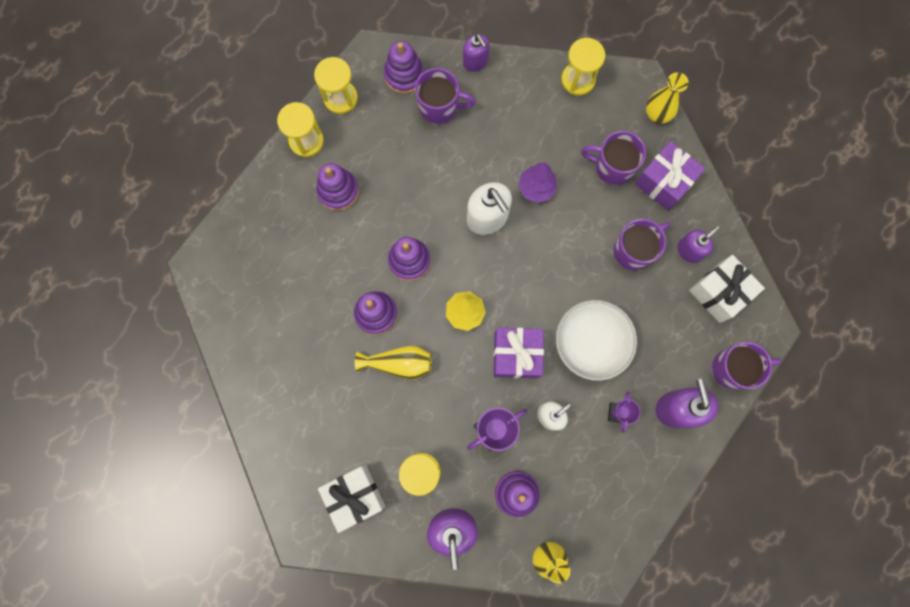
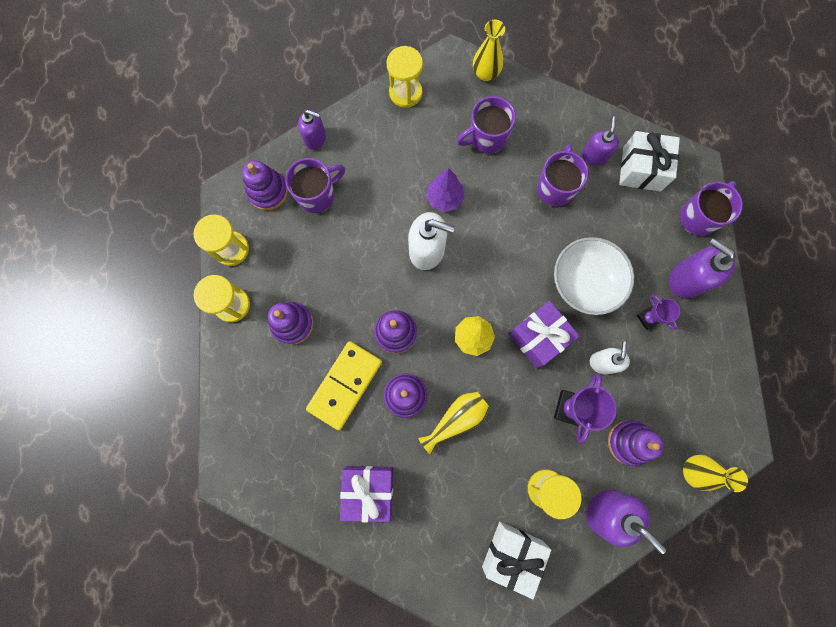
camera: 40 degrees left, 0 degrees up
(338, 269) = (345, 385): none -> yellow domino
(664, 182) = (533, 120): purple gift -> purple gift (369, 490)

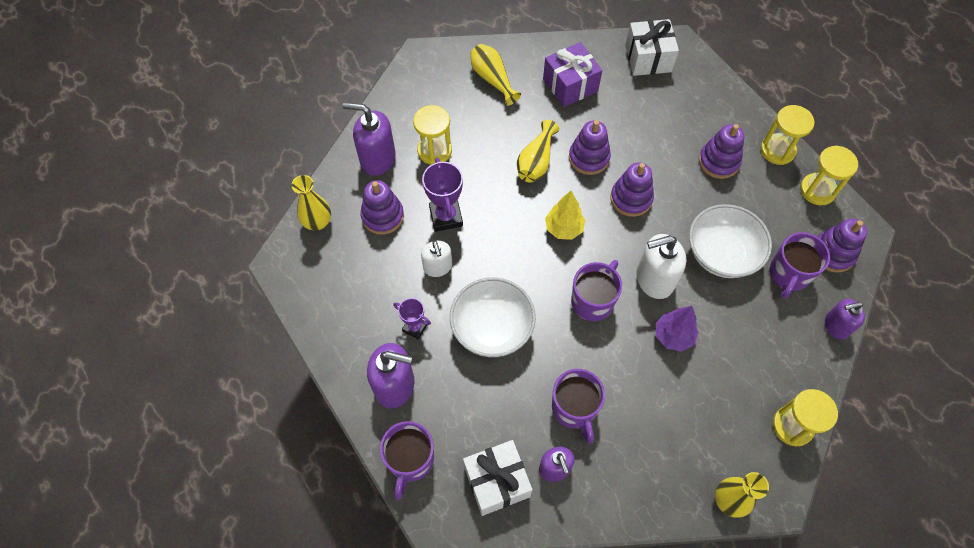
camera: 150 degrees right, 15 degrees down
(345, 385) = (641, 141): yellow domino -> none
(357, 240) = (721, 254): none -> white bowl
(442, 544) = (492, 79): none -> yellow vase
(486, 138) = (677, 423): purple mug -> purple mug (593, 301)
(512, 553) = (437, 98): white gift -> white gift (648, 58)
(538, 337) = (506, 258): purple gift -> none

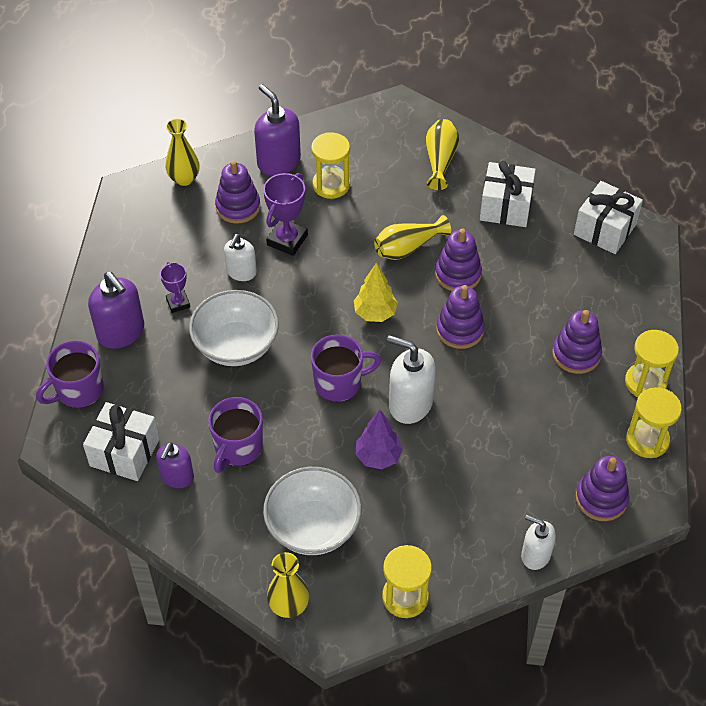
camera: 40 degrees right, 10 degrees down
(570, 85) = (505, 207): purple gift -> white gift
(721, 254) = (493, 426): white bowl -> white bowl (313, 527)
(788, 274) = (538, 485): purple mug -> none
(836, 326) = (535, 555): purple soap dispenser -> white soap dispenser

